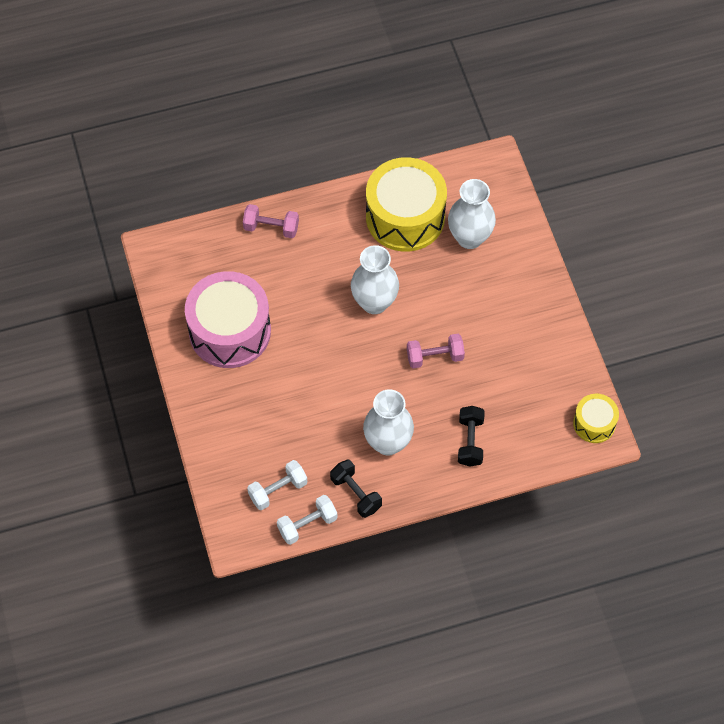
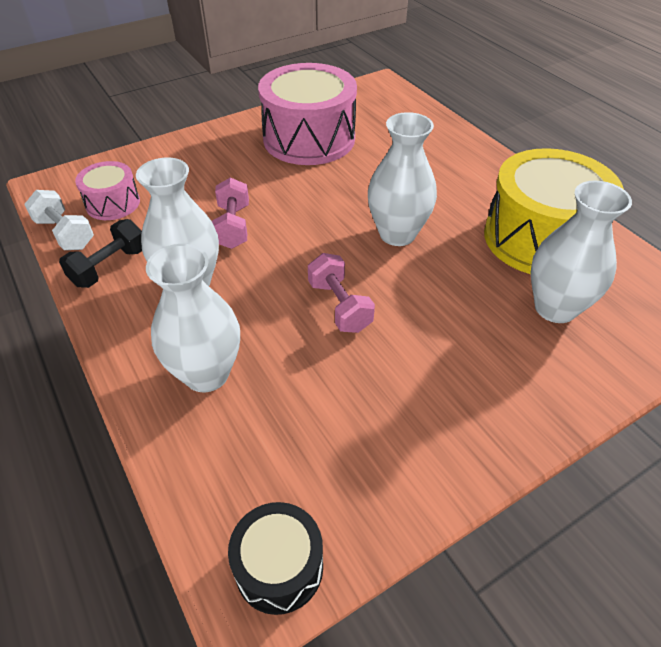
camera: 75 degrees right, 15 degrees down
(271, 228) = (450, 143): pink dumbbell -> pink dumbbell (233, 227)
(278, 490) = (113, 203): white dumbbell -> pink drum
(470, 441) = (206, 374): black dumbbell -> white vase
(594, 423) = (279, 567): yellow drum -> black drum

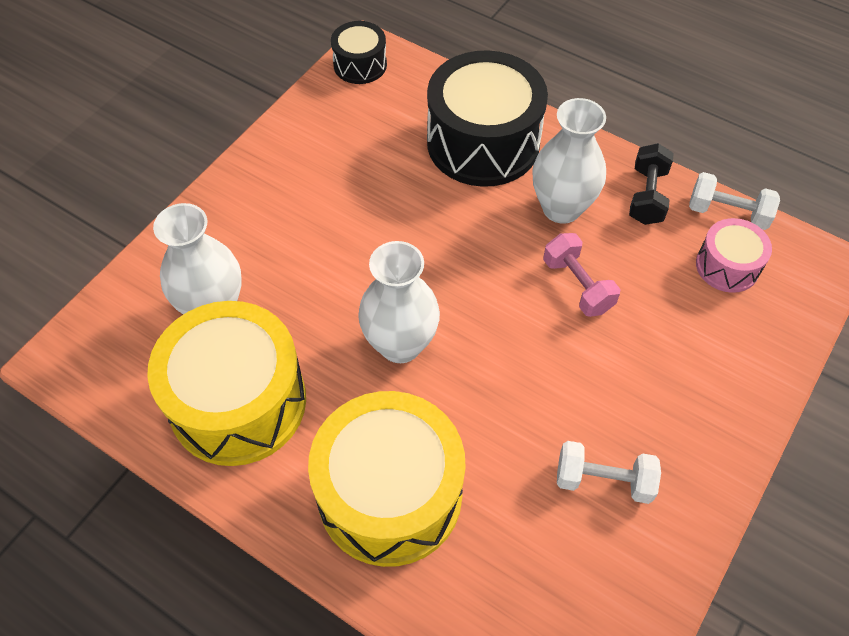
camera: 155 degrees right, 10 degrees up
(206, 374) = (483, 142): white vase -> black drum
(309, 139) = (603, 480): pink drum -> white dumbbell
(339, 306) = (415, 235): pink dumbbell -> none
(443, 167) = (390, 494): none -> yellow drum

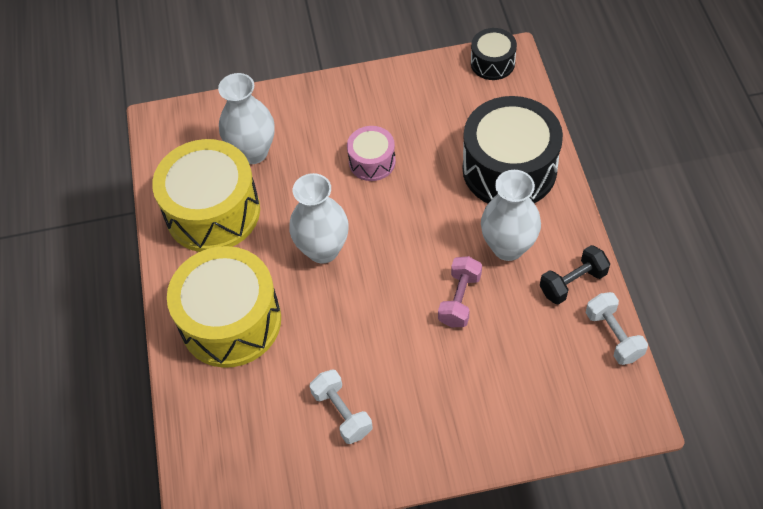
camera: 50 degrees right, 0 degrees up
(727, 266) = (568, 366): pink drum -> pink drum (372, 162)

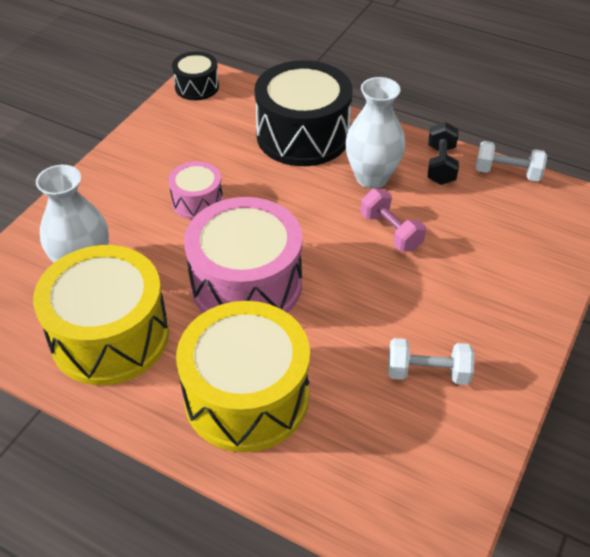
camera: 55 degrees left, 10 degrees down
(323, 249) = (246, 284): white vase -> pink drum

